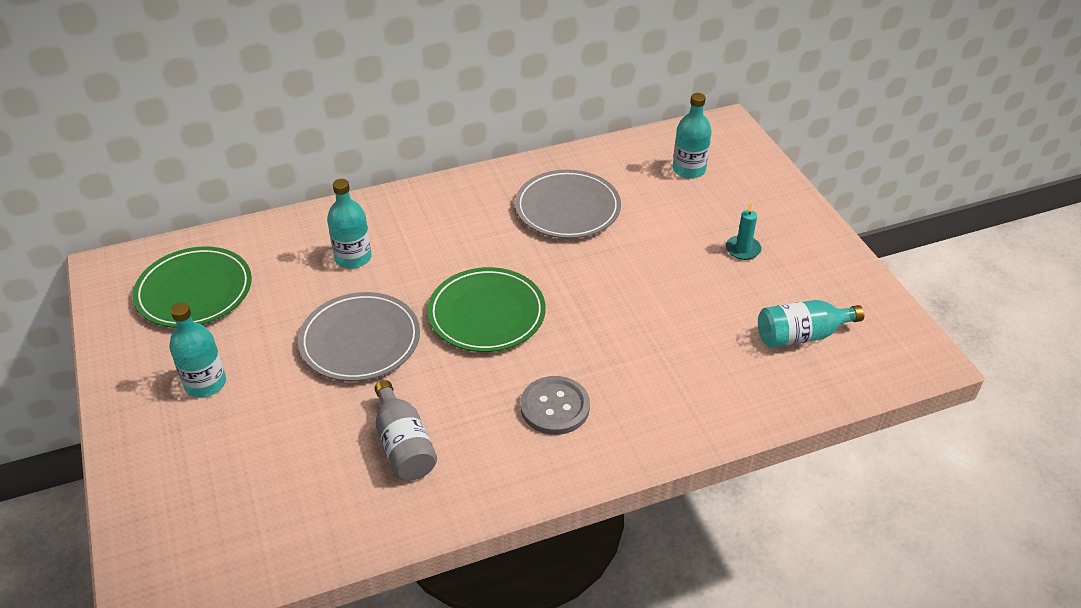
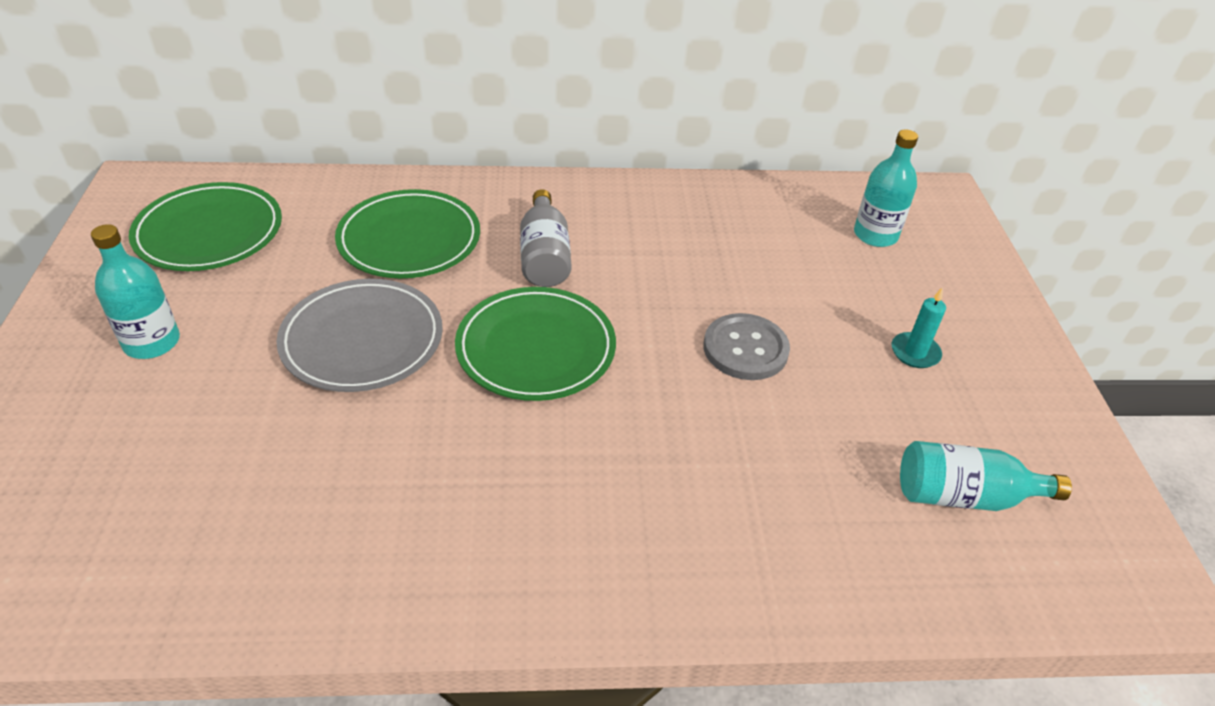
camera: 15 degrees right, 0 degrees up
(353, 258) = (409, 239): turquoise bottle -> green plate
(403, 445) = (340, 493): grey bottle -> grey bottle (544, 256)
(555, 407) = (566, 500): grey button -> grey button (745, 349)
(567, 208) = (698, 245): grey plate -> none

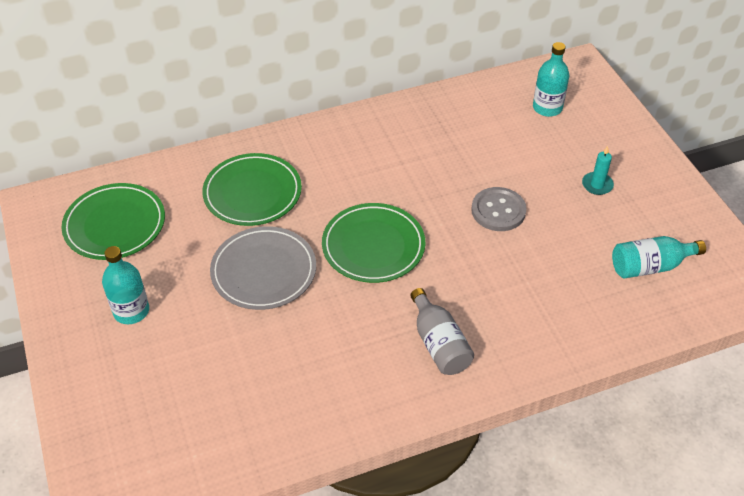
camera: 15 degrees left, 5 degrees up
(544, 256) = (347, 181): grey bottle -> grey bottle (439, 344)

